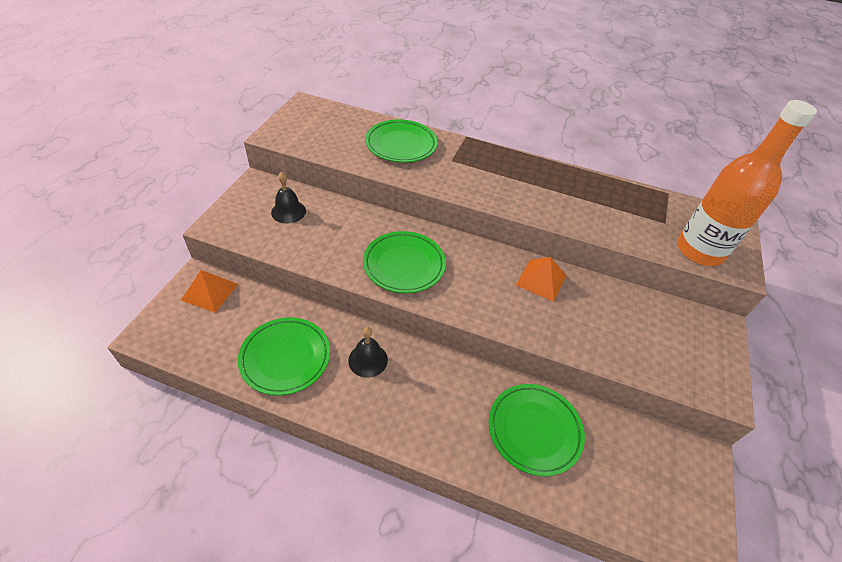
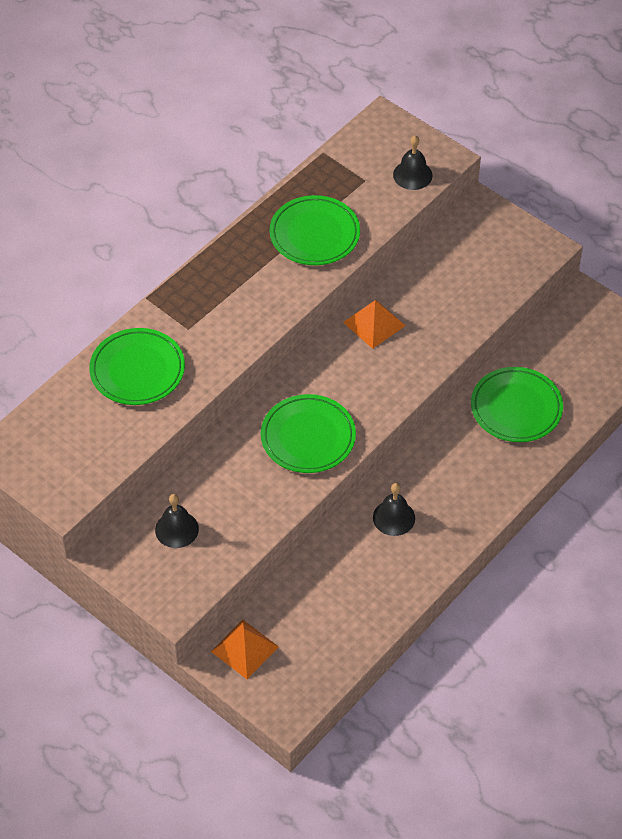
camera: 65 degrees left, 5 degrees up
(285, 358) = (365, 589): green plate -> green plate (314, 234)
(699, 251) = (412, 175): orange bottle -> black bell

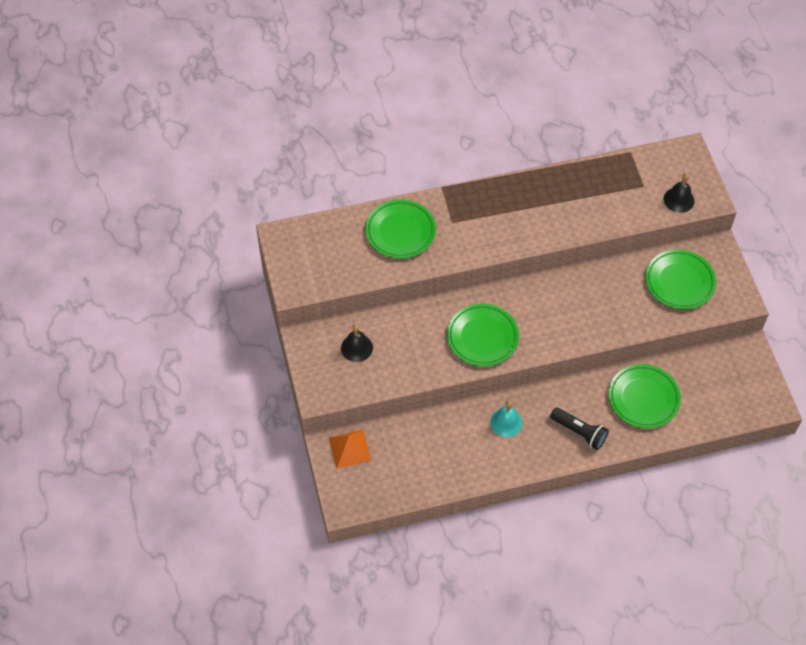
camera: 35 degrees right, 5 degrees up
(314, 234) = (581, 205): green plate -> green plate (679, 282)
(374, 324) = (583, 287): orange pyramid -> none
(394, 517) = (506, 422): black bell -> turquoise bell
(478, 482) = (579, 432): none -> black flashlight

